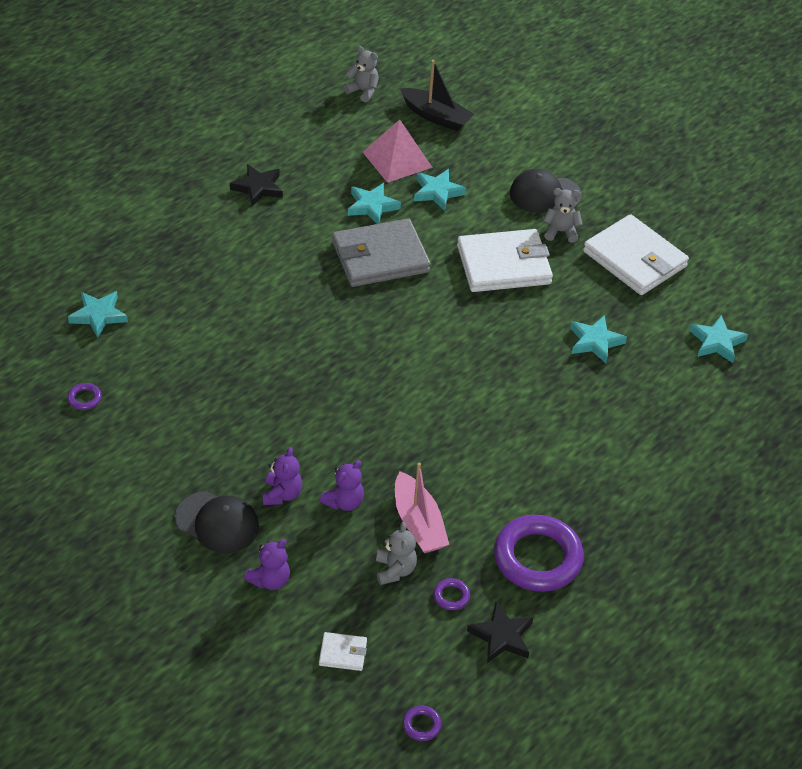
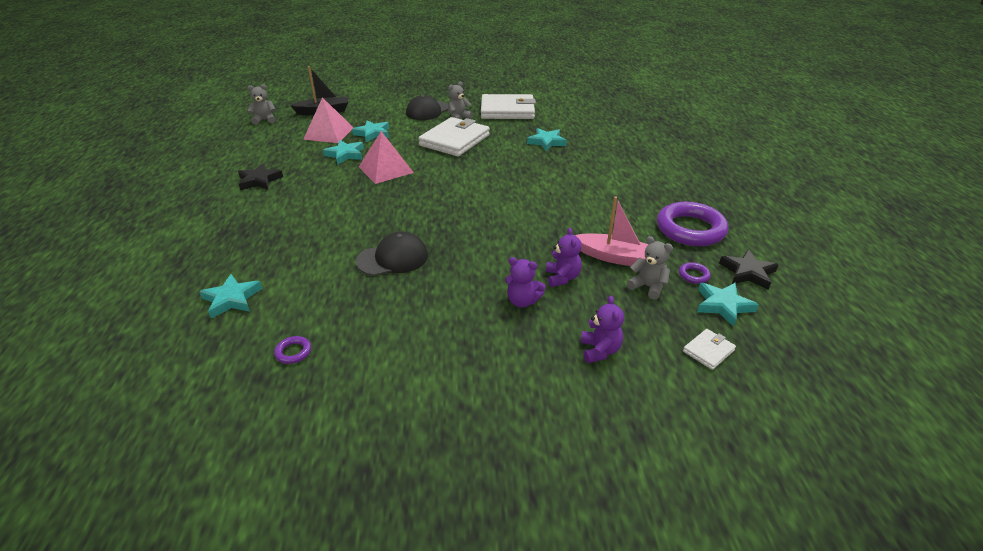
camera: 45 degrees left, 10 degrees down
(217, 522) = (512, 348): black cap -> black cap (393, 258)
(282, 494) = (522, 301): purple teddy bear -> purple teddy bear turned 150 degrees clockwise
(380, 257) = (386, 169): grey wallet -> pink pyramid
(421, 725) = (811, 347): purple ring -> none
(717, 342) = (591, 116): turquoise star -> turquoise star (723, 305)

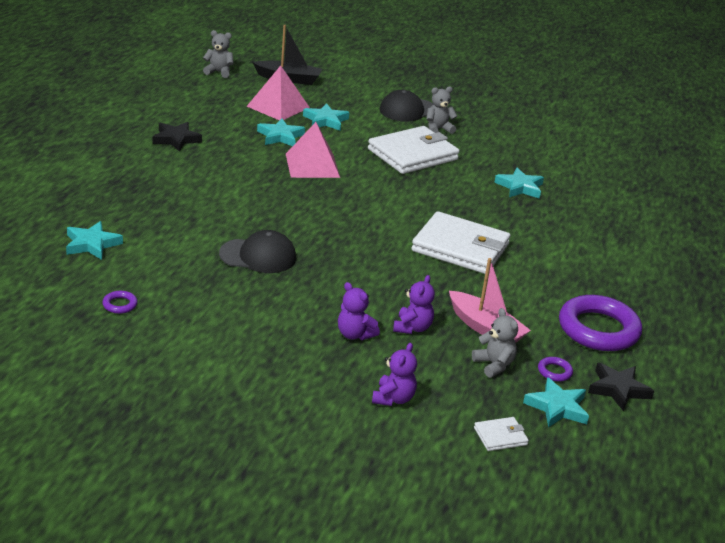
camera: 20 degrees right, 5 degrees down
(507, 110) = (505, 136): white wallet -> white wallet (460, 248)

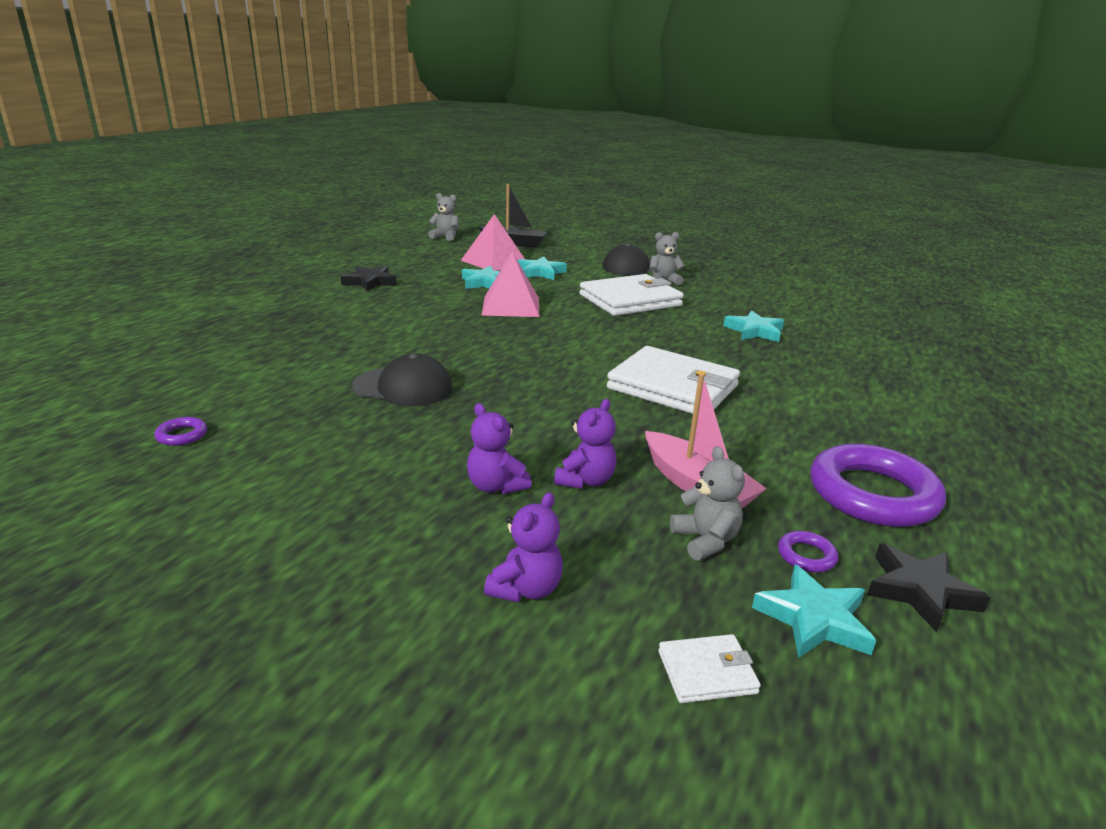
camera: 10 degrees right, 5 degrees down
(92, 244) = (201, 368): turquoise star -> none

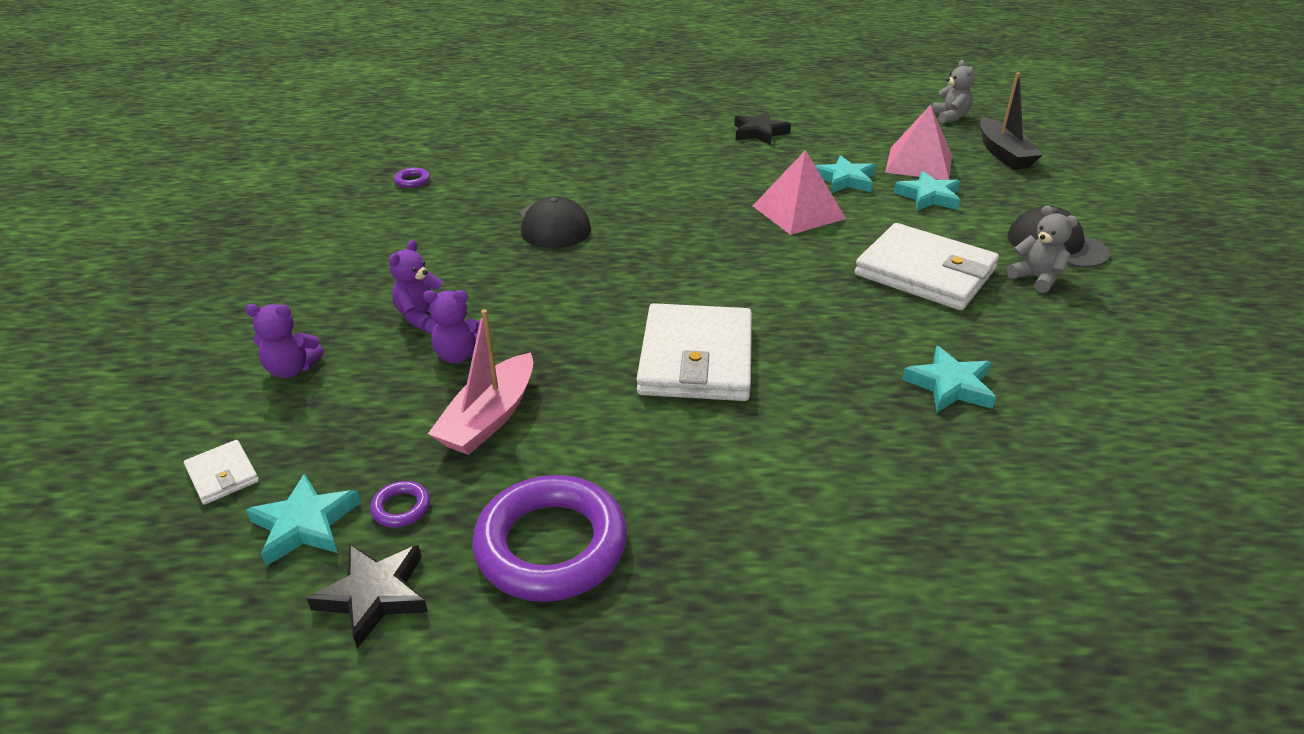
camera: 65 degrees right, 10 degrees up
(705, 540) = (396, 441): grey teddy bear -> none

